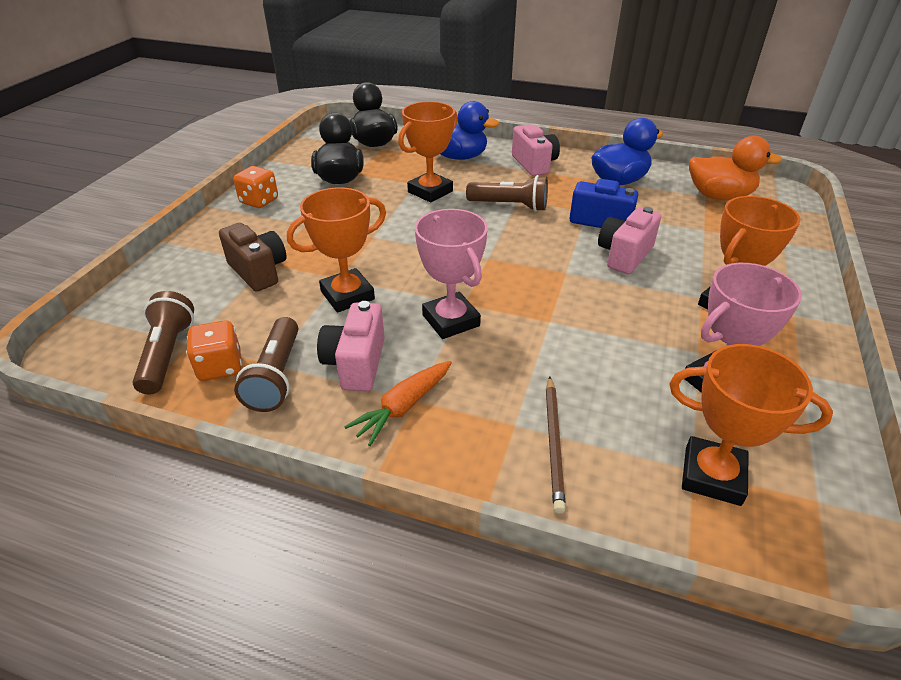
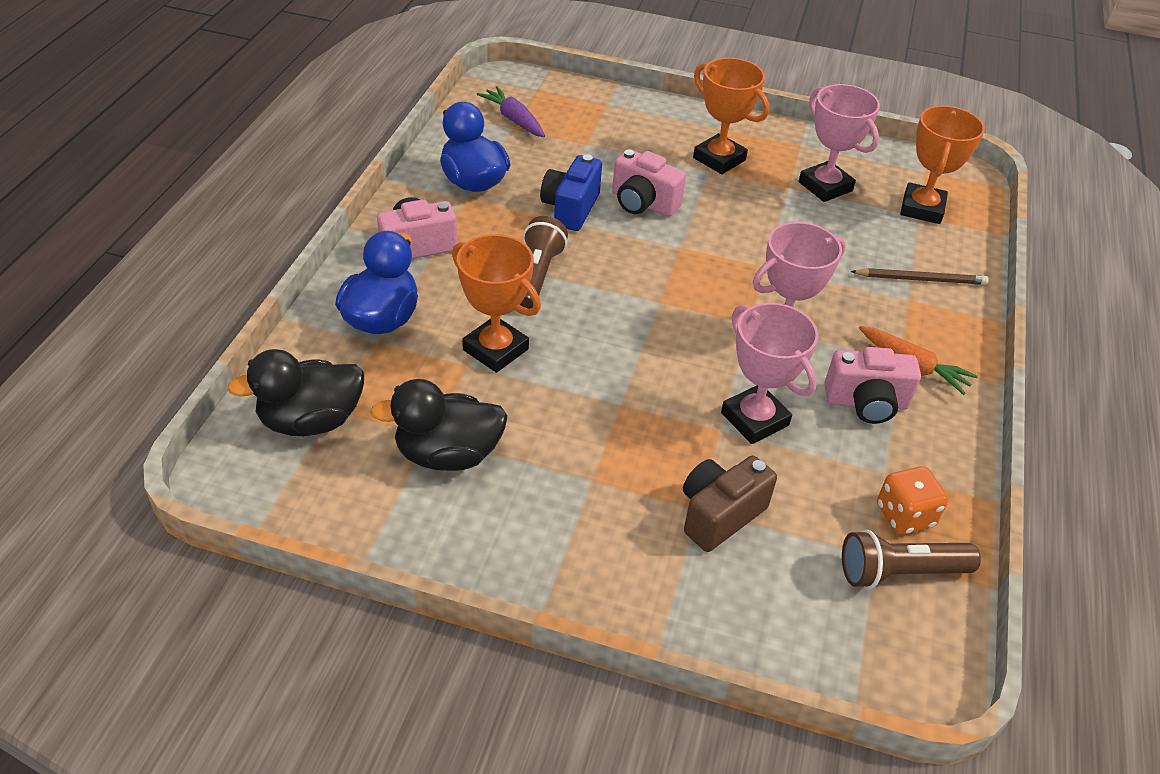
camera: 95 degrees left, 5 degrees up
(259, 201) = (523, 551): orange dice -> none
(276, 376) = (904, 464): brown flashlight -> none
(347, 295) = (754, 419): orange trophy -> pink trophy
(719, 196) = (514, 119): orange duck -> purple carrot

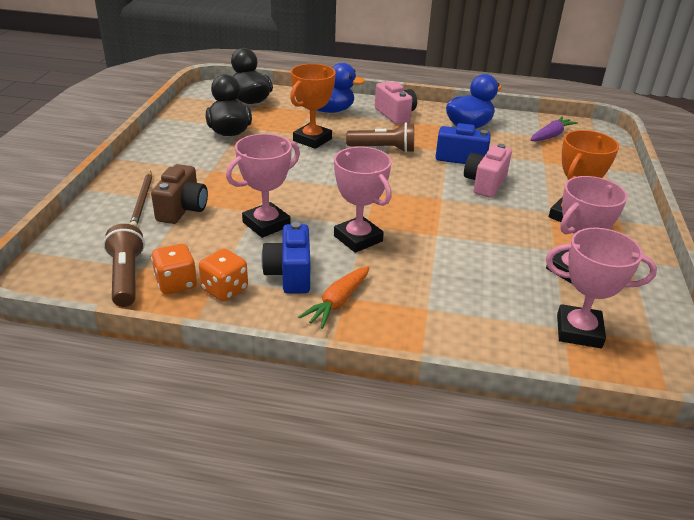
camera: 85 degrees right, 10 degrees down
(719, 515) = (182, 209): brown camera -> brown camera turned 60 degrees clockwise
(866, 403) = (290, 274): pink camera -> blue camera
(908, 466) = (225, 289): none -> orange dice
(921, 279) = (460, 319): brown pencil -> brown pencil (142, 201)
(922, 208) = (579, 331): orange trophy -> pink trophy

